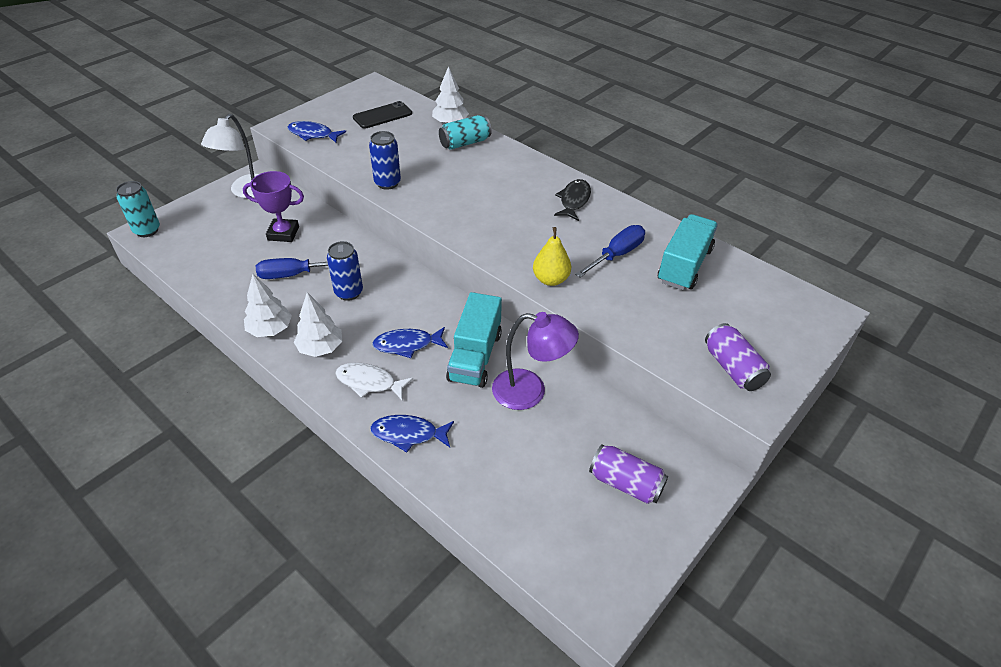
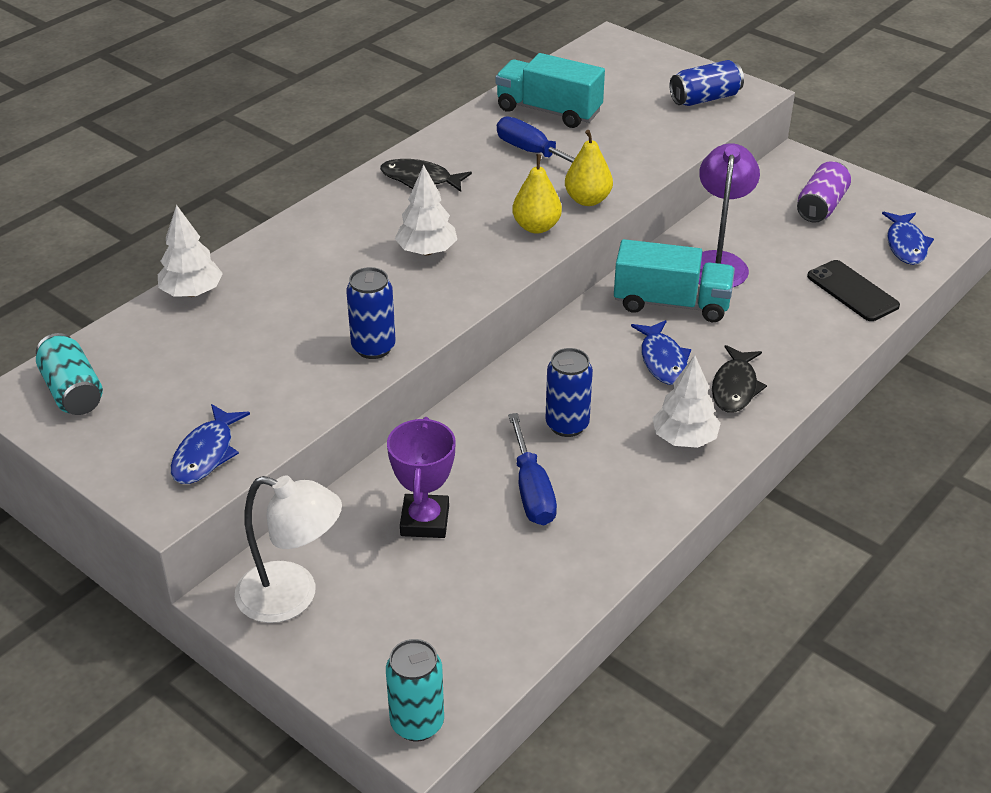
camera: 90 degrees left, 5 degrees down
(270, 329) = (658, 496): white tree -> white tree (426, 251)
(369, 382) = (735, 387): white fish -> black fish
(382, 115) = (150, 372): black phone -> black phone (852, 291)
(408, 434) = (805, 349): blue fish -> blue fish (906, 245)
(465, 143) = (259, 275): turquoise can -> turquoise can (72, 391)
(513, 252) = (536, 227): none -> yellow pear
(732, 368) = (705, 98): purple can -> blue can

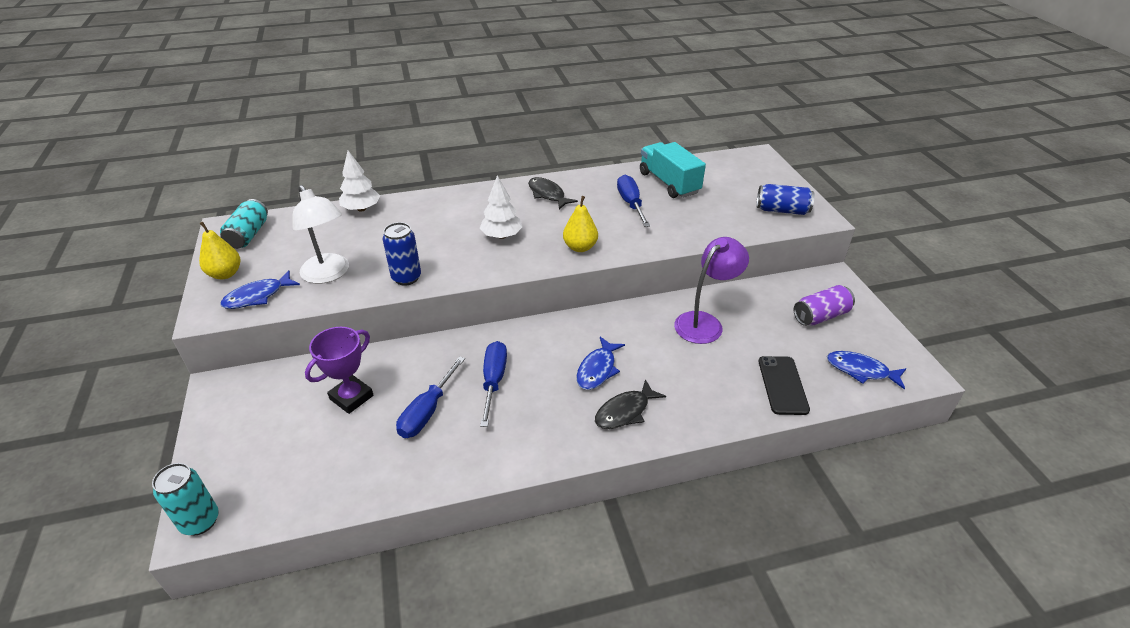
camera: 35 degrees right, 0 degrees up
(292, 597) = (240, 403): white lamp -> white lamp (329, 274)
(567, 425) = (493, 381): blue can -> blue screwdriver
(587, 200) = (630, 244): yellow pear -> yellow pear (225, 274)
(671, 303) = (644, 335): turquoise truck -> none
(684, 439) = (553, 429): white tree -> none
(906, 245) = (861, 370): blue fish -> blue fish turned 75 degrees clockwise

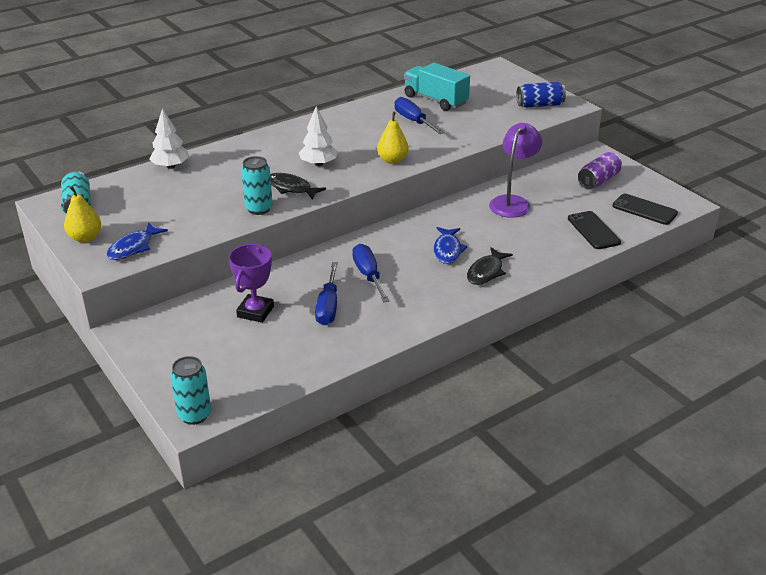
camera: 20 degrees left, 5 degrees down
(329, 274) = (185, 220): white lamp -> none
(406, 278) = (259, 209): blue can -> turquoise can
(548, 194) = (336, 126): black fish -> black fish (291, 188)
(861, 370) = (644, 210): blue fish -> black phone

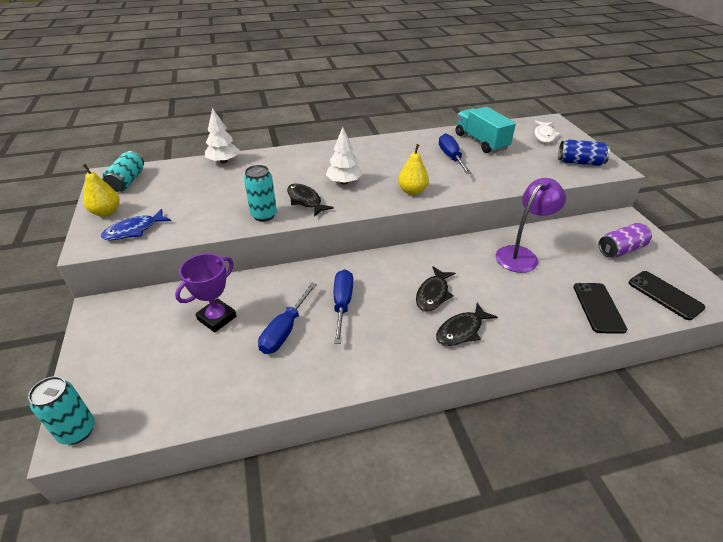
camera: 20 degrees right, 5 degrees up
(447, 250) = (433, 294): blue fish -> black fish
(495, 83) = (544, 136): none -> white fish

